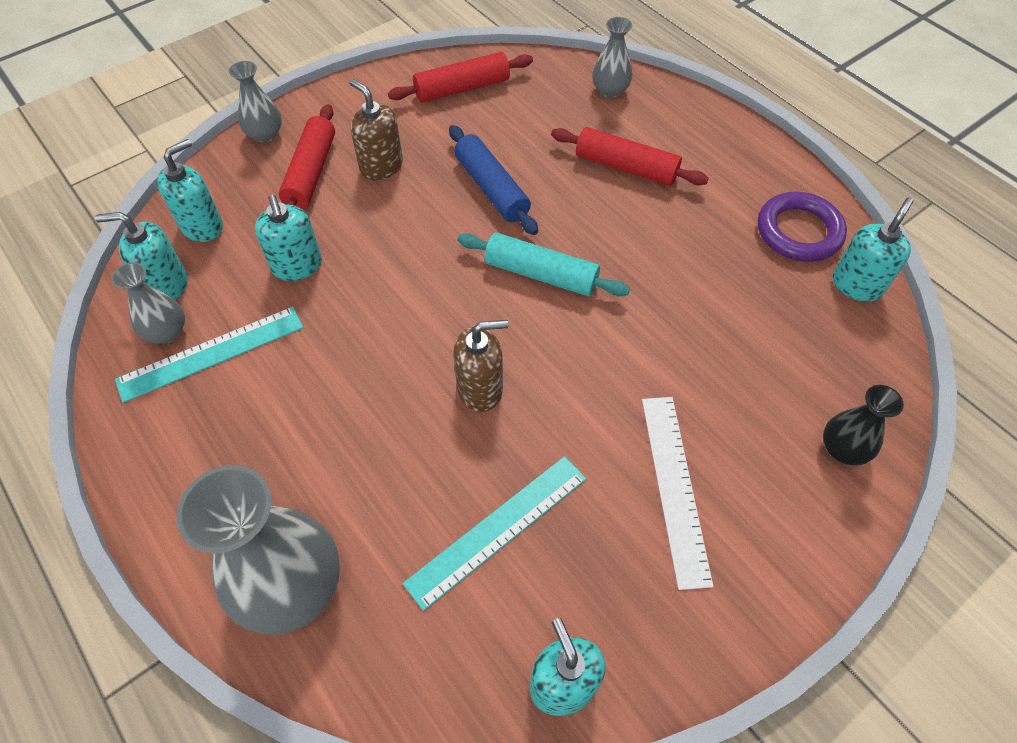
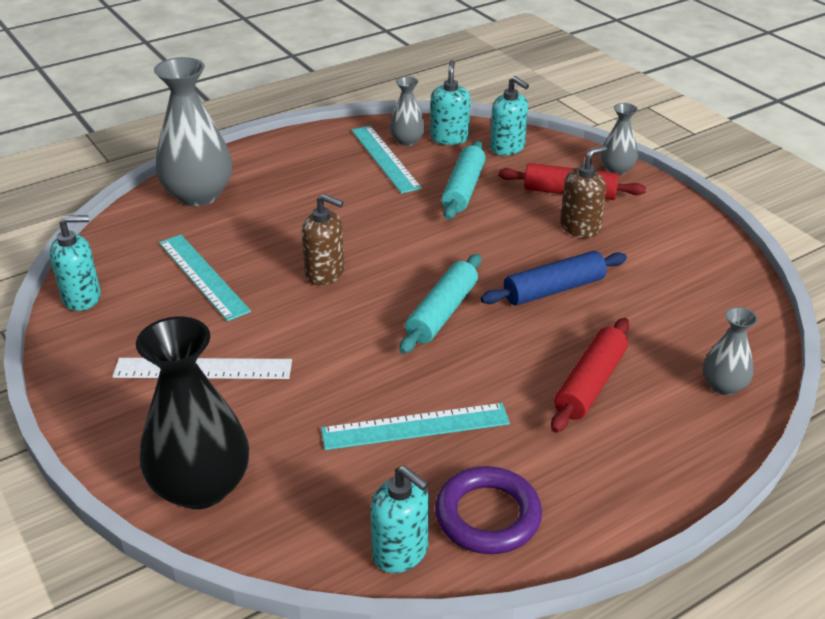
camera: 95 degrees right, 20 degrees down
(297, 266) = (463, 189): turquoise soap dispenser -> turquoise rolling pin
(462, 88) = (703, 277): red rolling pin -> none
(480, 389) = (325, 273): brown soap dispenser -> brown soap dispenser turned 60 degrees counterclockwise
(712, 285) = (415, 427): none -> turquoise ruler
(843, 449) = (201, 487): black vase -> black vase, size x1.95

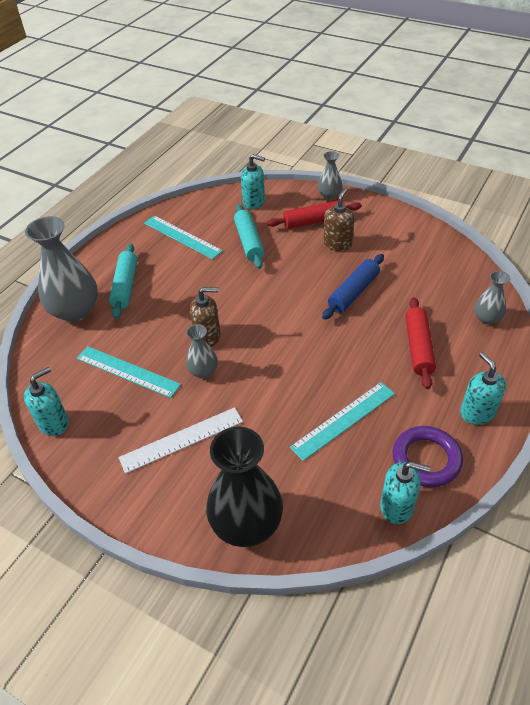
camera: 25 degrees left, 10 degrees up
(407, 141) = (187, 219): grey vase -> grey vase (203, 371)
(442, 313) = (301, 335): turquoise rolling pin -> turquoise rolling pin (125, 286)
(449, 138) = (212, 207): turquoise soap dispenser -> turquoise soap dispenser (477, 412)

